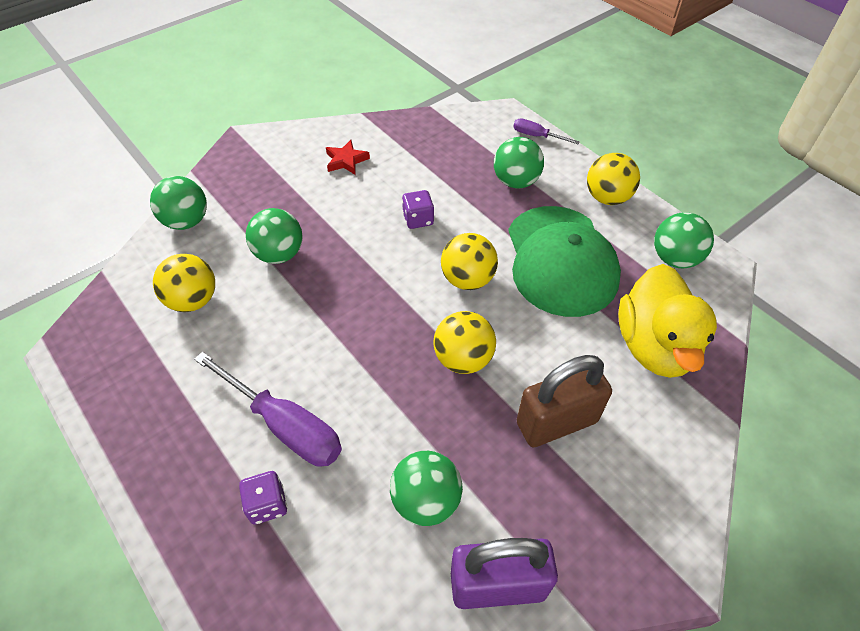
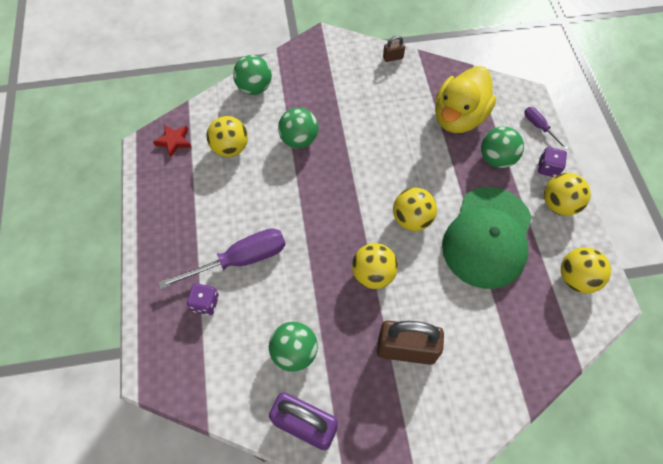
camera: 30 degrees right, 10 degrees up
(284, 425) = (240, 260): purple screwdriver -> purple screwdriver turned 90 degrees counterclockwise
(339, 130) = (393, 57): none -> brown padlock
(346, 160) = (383, 86): red star -> red star (174, 141)
(418, 219) = (406, 156): purple dice -> purple dice (548, 168)
(655, 346) = (511, 335): yellow duck -> yellow duck (458, 117)
(674, 258) = (576, 278): green ball -> yellow ball

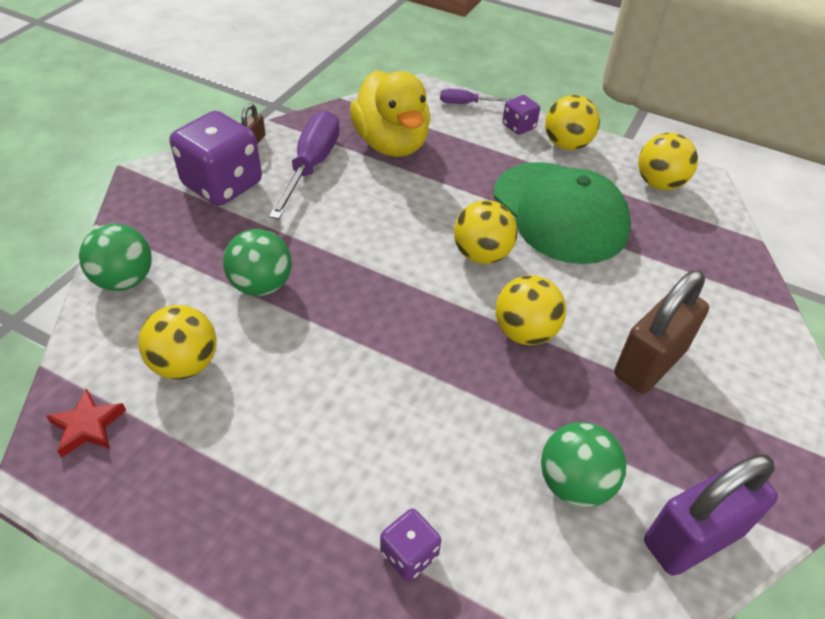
camera: 55 degrees left, 15 degrees down
(240, 260) = (377, 462): purple screwdriver -> purple screwdriver (311, 166)
(348, 71) = (222, 184): none -> purple dice
(496, 158) = (472, 150): green ball -> none

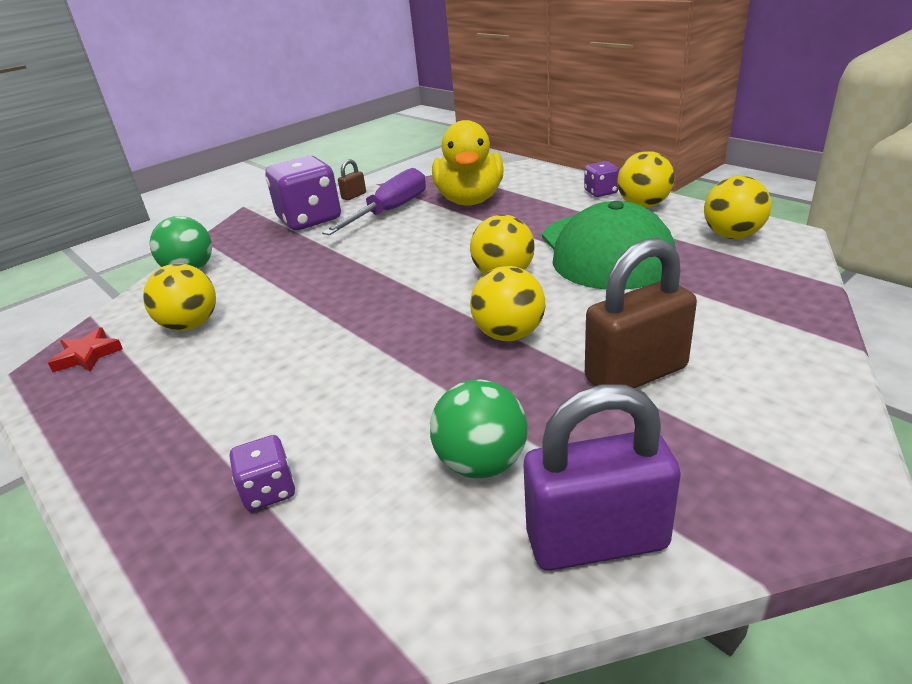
camera: 25 degrees right, 15 degrees down
(262, 285) = (290, 281): green ball -> none
(466, 104) = (558, 177): purple screwdriver -> none

